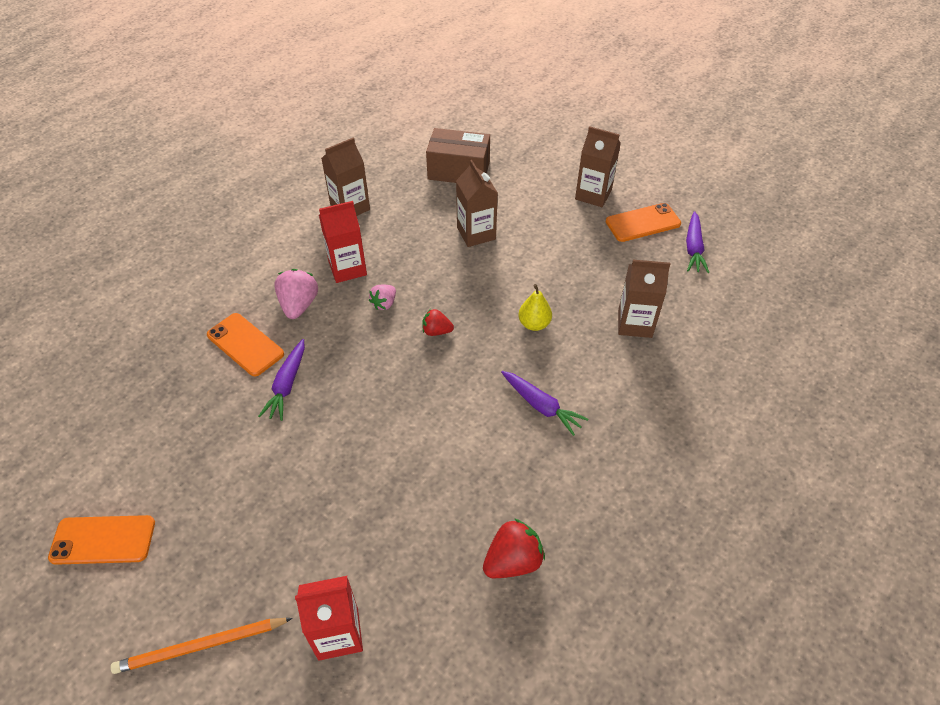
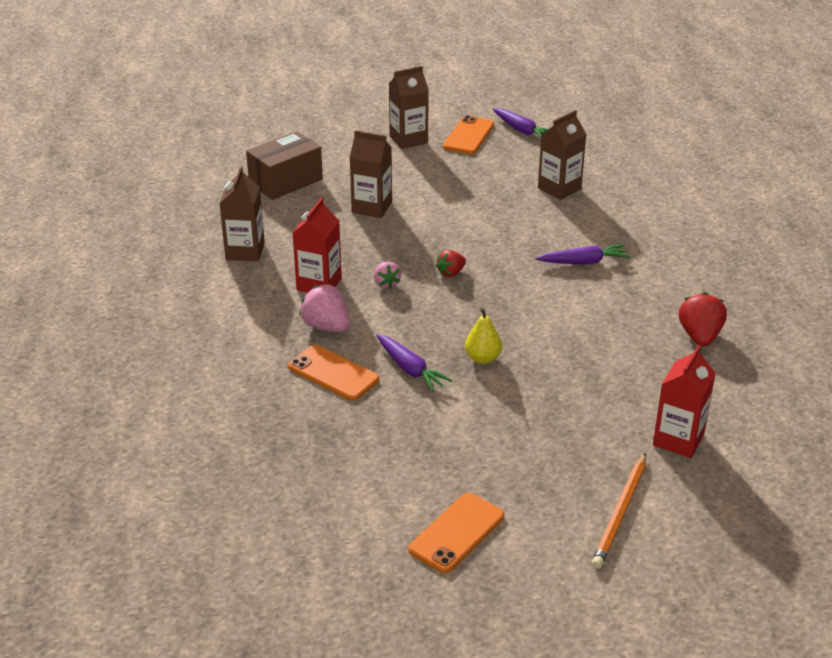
camera: 50 degrees left, 15 degrees down
(245, 344) = (333, 373): orange phone -> orange phone turned 45 degrees clockwise
(534, 324) = (503, 228): yellow pear -> yellow pear (482, 358)

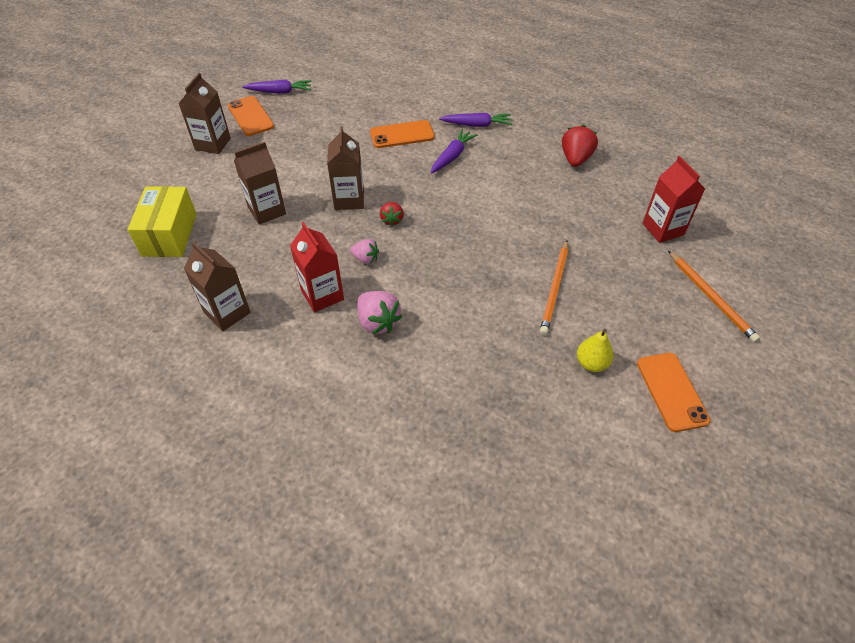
camera: 50 degrees left, 15 degrees up
(286, 181) = (170, 234): brown box -> yellow box
(326, 326) = (378, 322): pink strawberry -> pink strawberry turned 120 degrees counterclockwise
(333, 373) = (437, 352): orange phone -> orange phone (402, 135)
(410, 369) = (475, 307): purple carrot -> purple carrot (477, 125)
(482, 358) = (501, 263): yellow pear -> yellow pear (591, 363)
(493, 404) = (554, 289): none -> orange pencil
(559, 188) = (363, 117): brown carton -> brown carton (349, 199)
(700, 336) = (575, 159): red strawberry -> red strawberry turned 60 degrees clockwise

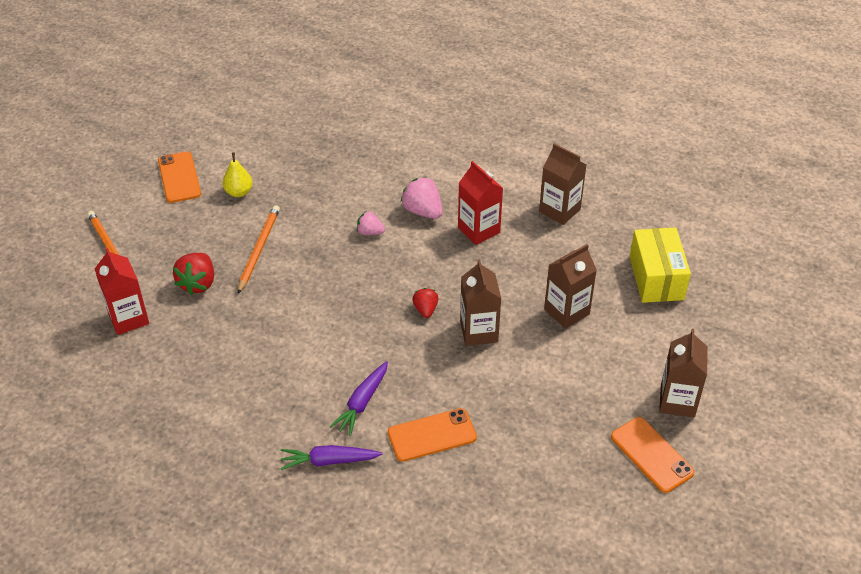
camera: 175 degrees right, 5 degrees down
(280, 92) = (631, 509): purple carrot -> none
(365, 259) = (445, 266): pink strawberry -> pink strawberry (370, 232)
(575, 159) = (202, 409): red strawberry -> red strawberry (198, 283)

